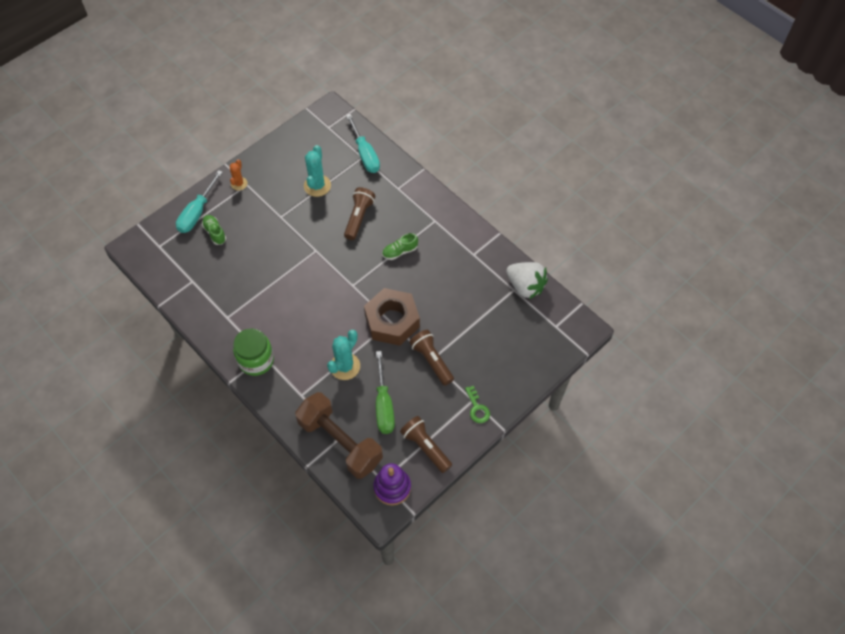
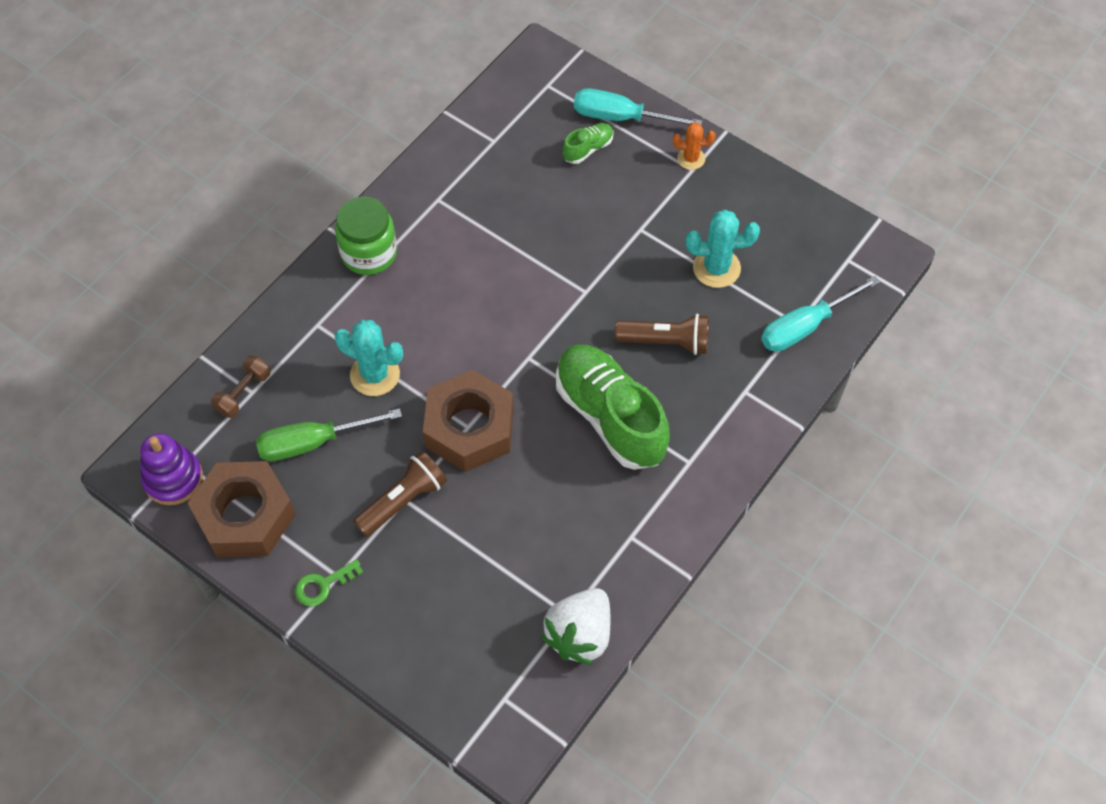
camera: 80 degrees right, 0 degrees up
(340, 442) = (243, 393): brown dumbbell -> brown dumbbell, size x0.45
(400, 251) = (610, 416): green shoe -> green shoe, size x2.27
(425, 447) = (245, 516): brown flashlight -> brown nut

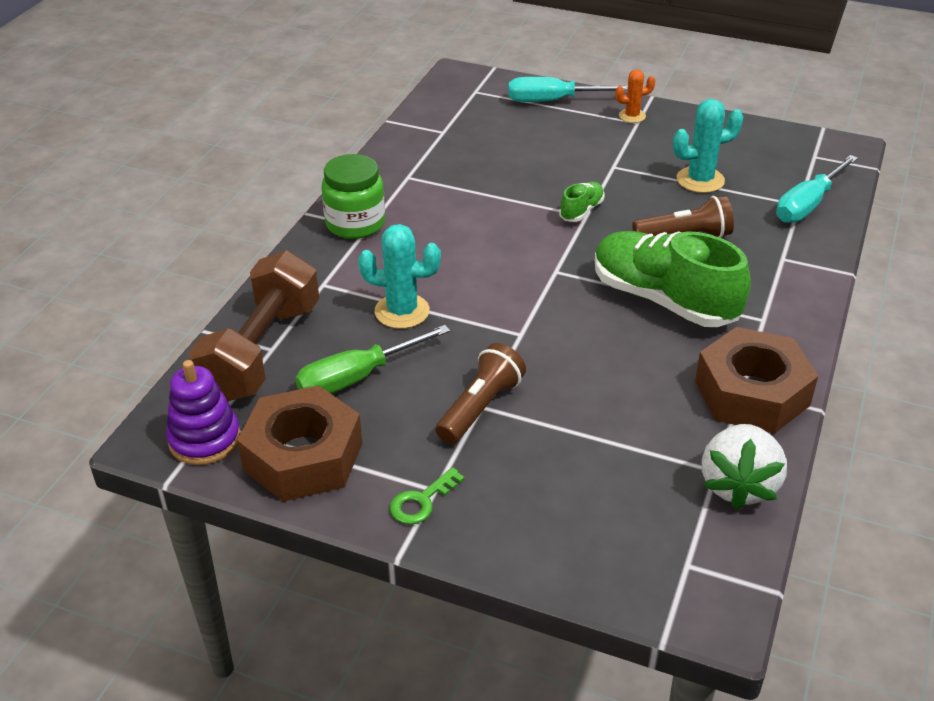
camera: 15 degrees left, 20 degrees down
(243, 393) = (262, 351): brown dumbbell -> brown dumbbell, size x2.25
(469, 428) = (523, 334): brown nut -> brown nut (751, 393)
(588, 149) = (534, 124): green shoe -> green shoe (581, 211)

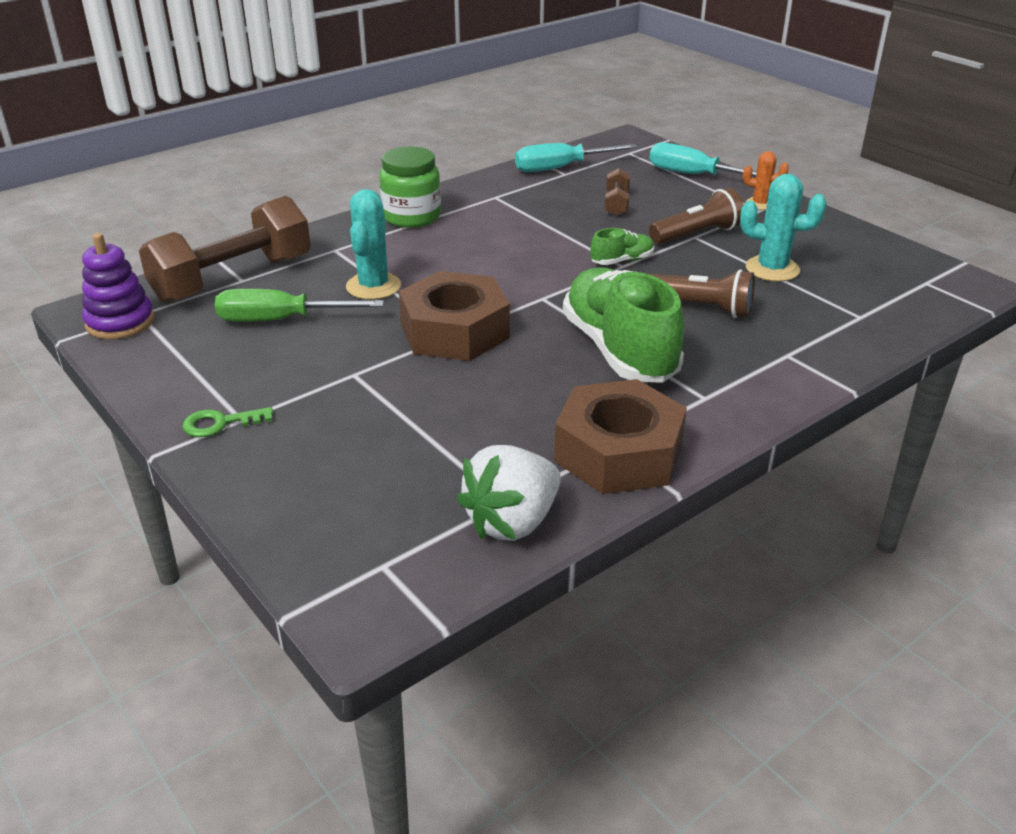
camera: 30 degrees right, 5 degrees down
(303, 456) = (173, 358): brown nut -> brown nut (454, 331)
(402, 311) = (373, 286): turquoise cactus -> turquoise cactus turned 60 degrees clockwise
(480, 407) = (352, 374): brown flashlight -> brown flashlight (697, 234)
(519, 152) = (616, 204): none -> brown dumbbell
(808, 205) = (869, 320): turquoise screwdriver -> turquoise screwdriver (560, 168)

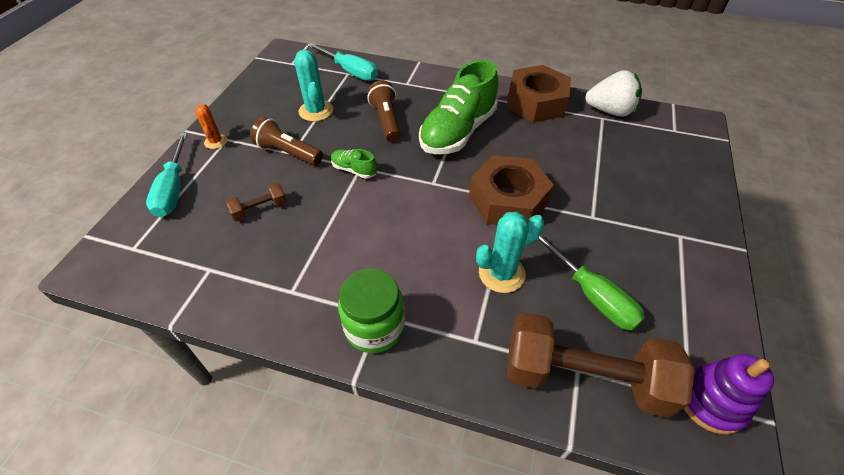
camera: 125 degrees left, 15 degrees up
(220, 423) = (694, 242): green key -> none
(560, 168) = (196, 278): turquoise screwdriver -> turquoise screwdriver (350, 71)

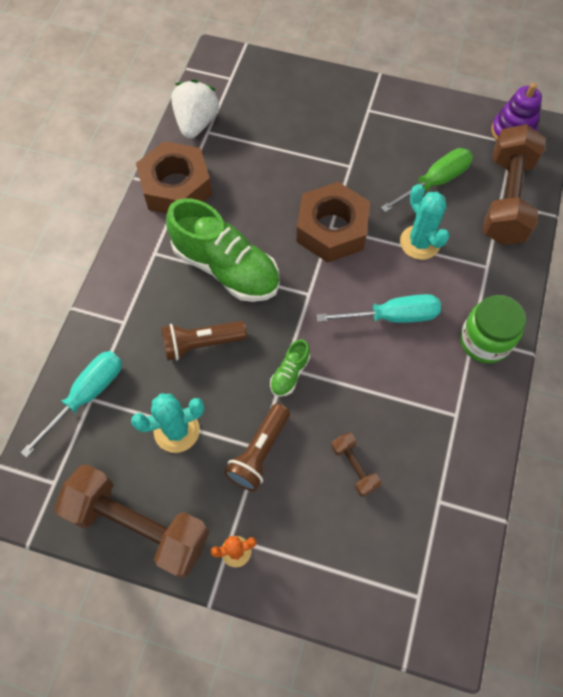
camera: 90 degrees left, 15 degrees up
(173, 189) = (326, 580): turquoise screwdriver -> turquoise screwdriver (392, 316)
(251, 97) = (139, 525): none -> brown dumbbell

